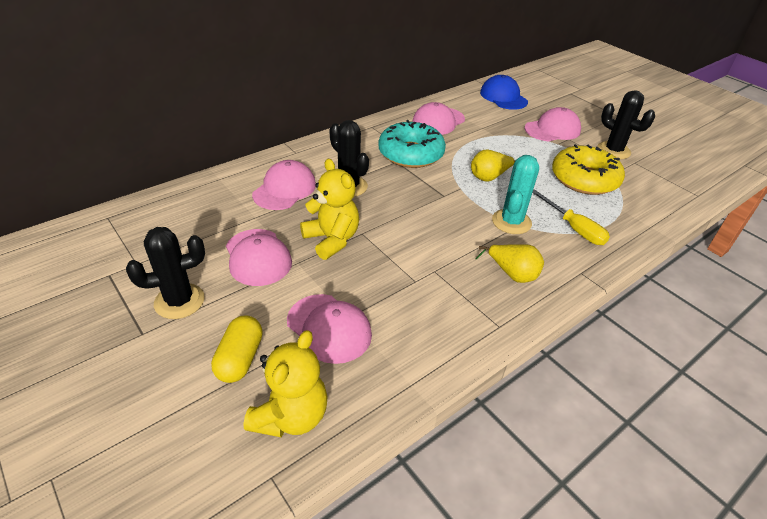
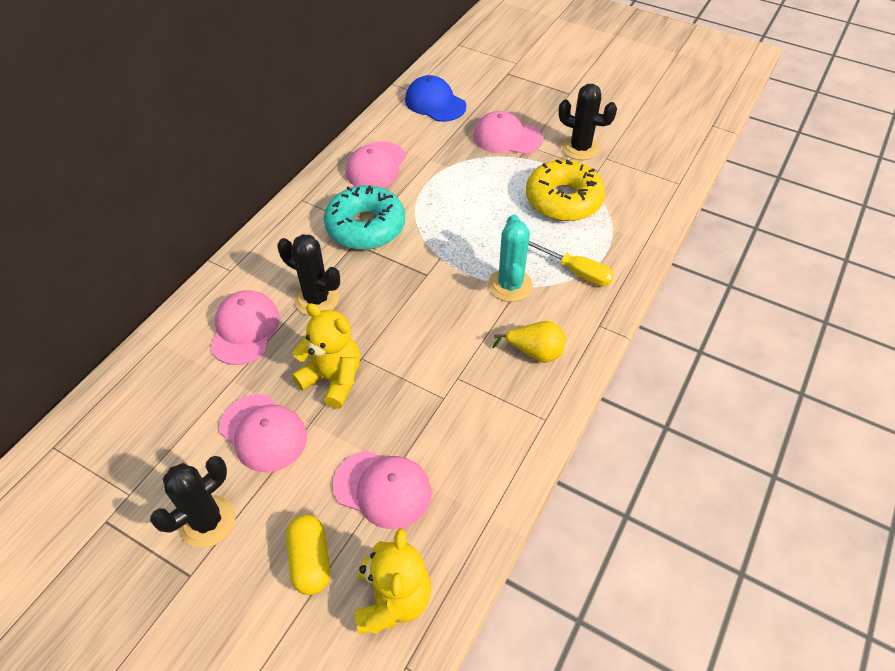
camera: 20 degrees left, 10 degrees up
(489, 177) = (465, 231): yellow pear -> none
(552, 129) = (507, 137): pink cap -> pink cap turned 120 degrees counterclockwise

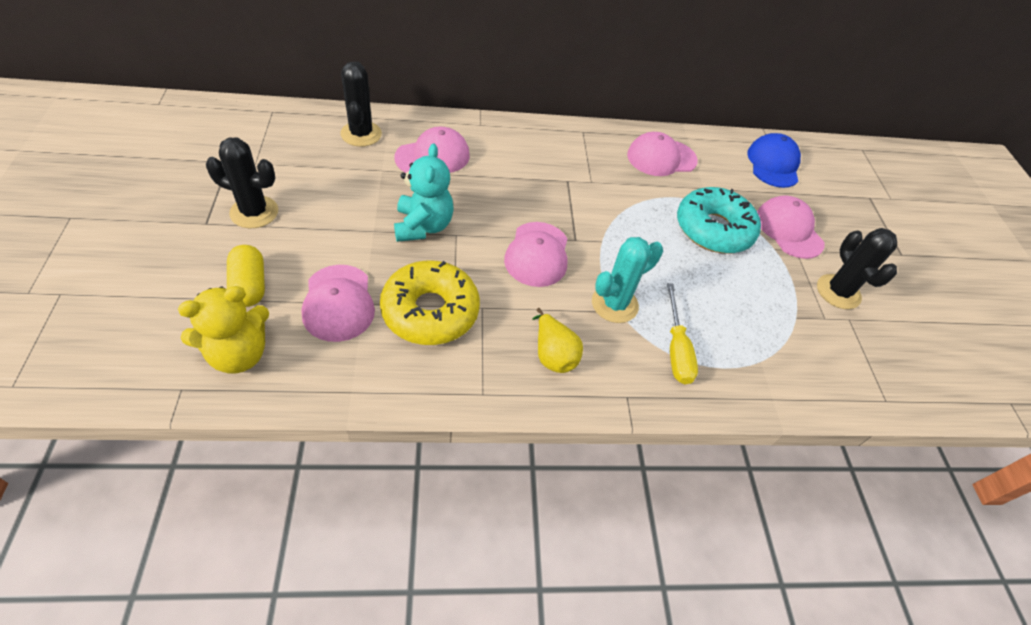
camera: 50 degrees right, 0 degrees up
(263, 432) = (347, 208): pink cap -> pink cap (537, 254)
(310, 560) = (249, 285): yellow capsule -> yellow capsule turned 60 degrees counterclockwise
(317, 299) = (493, 183): black cactus -> black cactus (361, 134)
(333, 379) = (423, 226): yellow teddy bear -> turquoise teddy bear
(365, 227) = (591, 179): turquoise donut -> turquoise donut (713, 229)
(563, 200) = (757, 304): yellow donut -> yellow donut (430, 311)

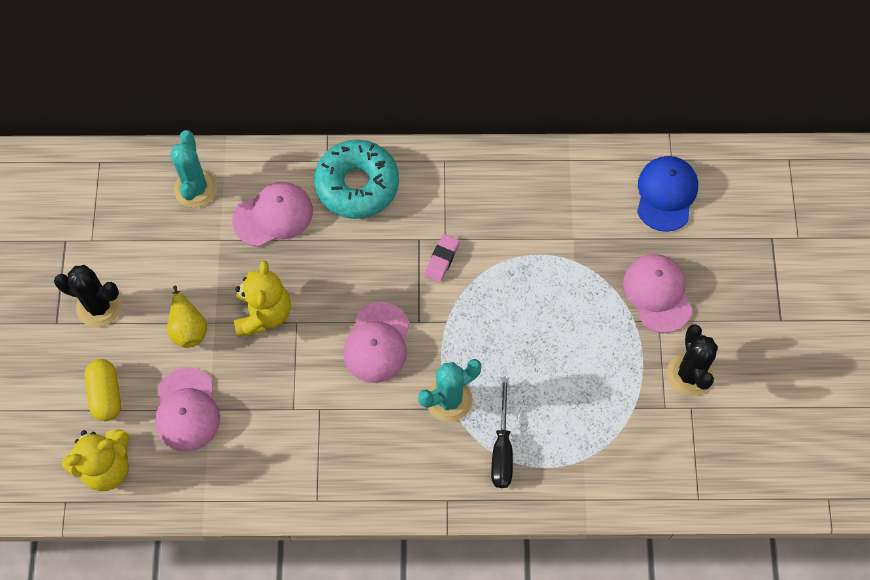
camera: 10 degrees right, 15 degrees up
(361, 134) = (196, 188): black cactus -> turquoise cactus
(423, 226) = (263, 313): turquoise teddy bear -> yellow teddy bear
(430, 311) = (271, 416): yellow donut -> none
(553, 354) = (383, 459): yellow pear -> yellow pear (188, 327)
(590, 196) = (442, 260): none -> pink eraser
(661, 158) = (531, 196): pink cap -> none
(676, 349) = (502, 448): yellow screwdriver -> black screwdriver
(713, 229) = (571, 298): turquoise donut -> turquoise donut (357, 185)

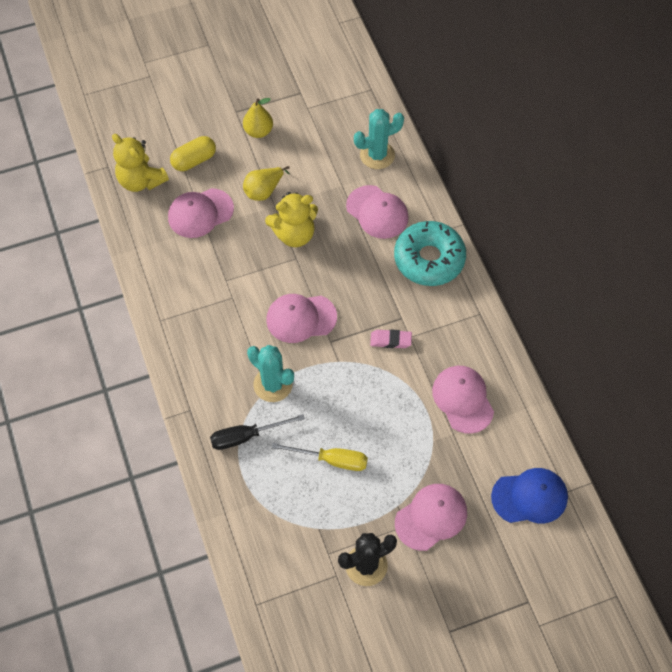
camera: 70 degrees right, 5 degrees down
(99, 306) = (258, 131): black cactus -> yellow pear
(538, 215) = (463, 399): none -> pink cap
(561, 368) = (331, 460): none -> yellow screwdriver

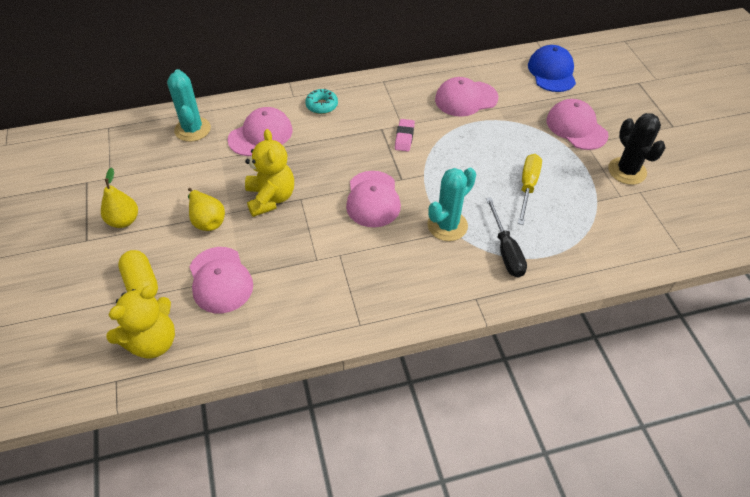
camera: 85 degrees left, 10 degrees down
(429, 259) = (322, 105): turquoise donut -> turquoise donut, size x0.48

